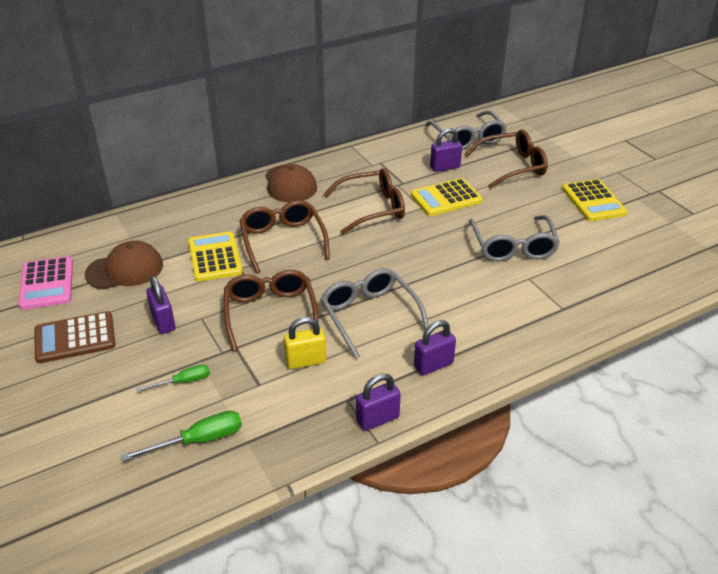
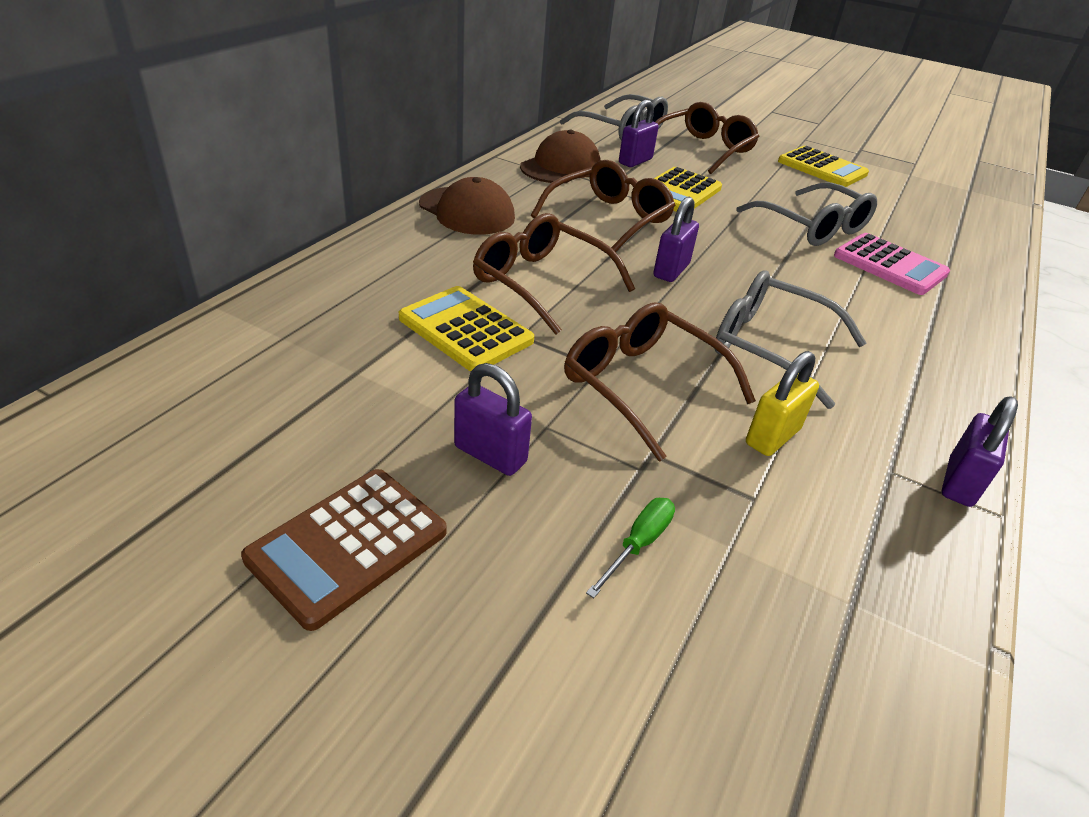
camera: 35 degrees left, 0 degrees up
(47, 283) = (182, 462): pink calculator -> pink calculator (889, 265)
(125, 270) = (327, 390): brown cap -> brown cap (561, 167)
(199, 440) = (784, 640): green screwdriver -> none
(433, 365) = (919, 384): purple padlock -> purple padlock (671, 270)

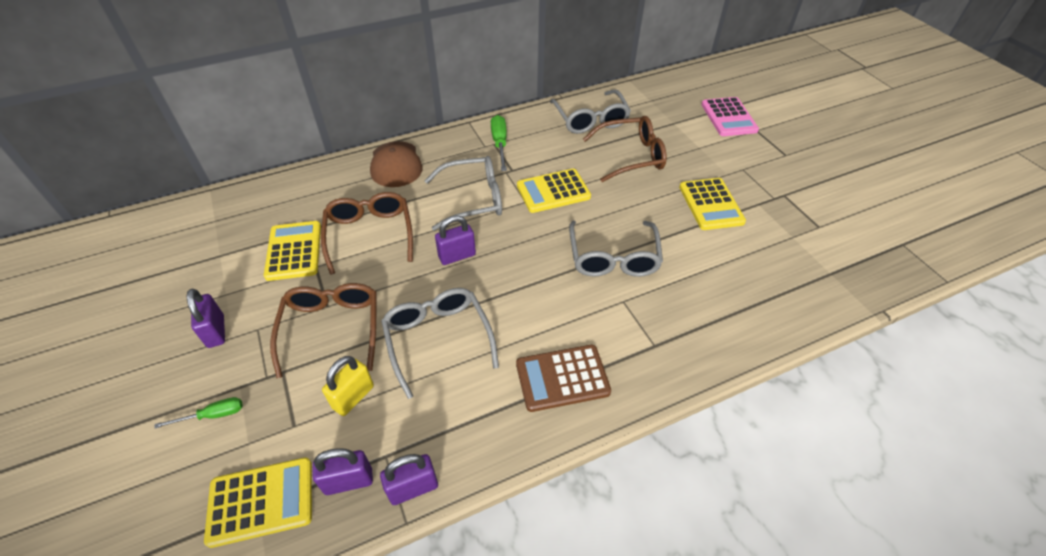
camera: 40 degrees right, 10 degrees up
(348, 545) = (117, 346): brown calculator -> brown calculator (562, 378)
(561, 167) = (500, 143): brown cap -> green screwdriver
(609, 219) = (473, 199): brown glasses -> grey glasses
(635, 161) = (560, 153): purple padlock -> purple padlock (348, 481)
(772, 436) = (353, 397): yellow padlock -> yellow padlock turned 45 degrees counterclockwise
(846, 594) = (261, 501): none -> yellow calculator
(889, 265) = (624, 315): pink calculator -> pink calculator (728, 117)

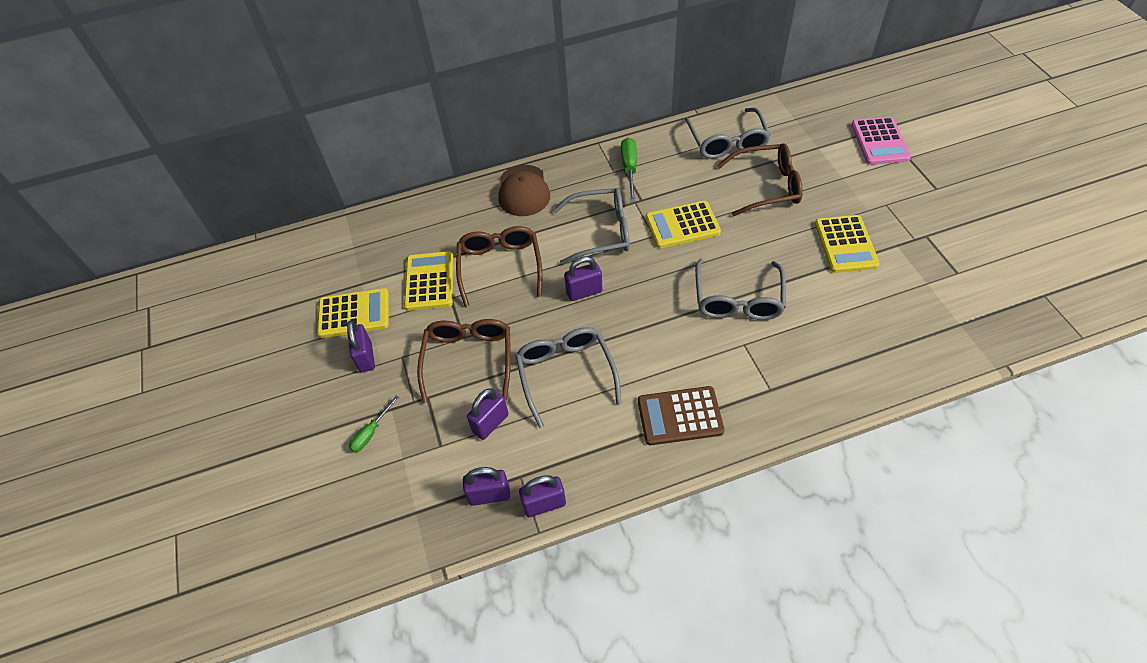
camera: 10 degrees right, 5 degrees up
(213, 415) = (371, 433): green screwdriver -> green screwdriver turned 135 degrees clockwise
(261, 501) = (418, 507): yellow calculator -> yellow calculator (354, 314)
(353, 397) = (490, 423): yellow padlock -> purple padlock

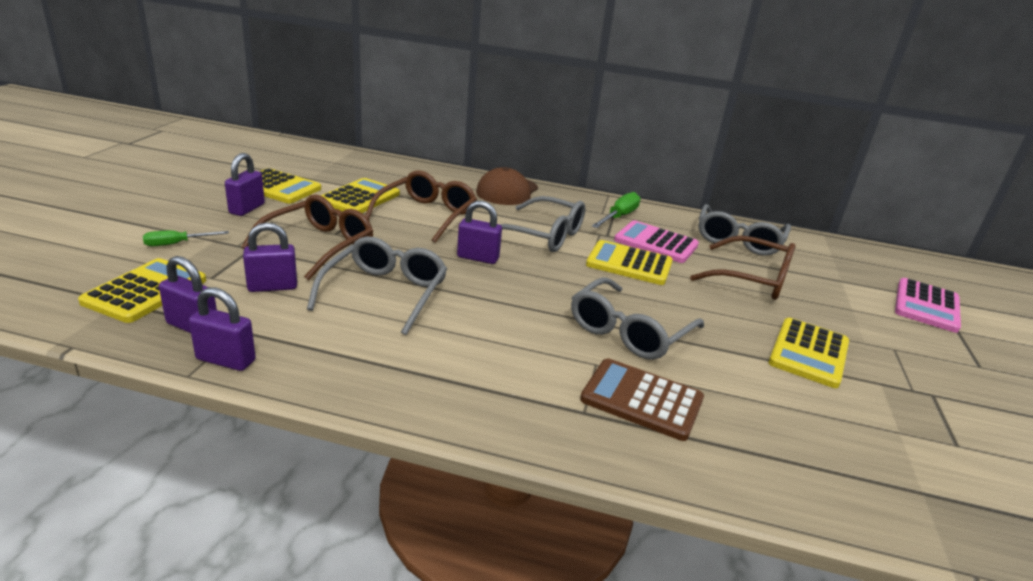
camera: 25 degrees right, 25 degrees down
(417, 491) = (145, 291): none -> yellow calculator
(679, 186) = (656, 243): none -> pink calculator
(680, 416) = (453, 376): brown calculator -> brown calculator (642, 399)

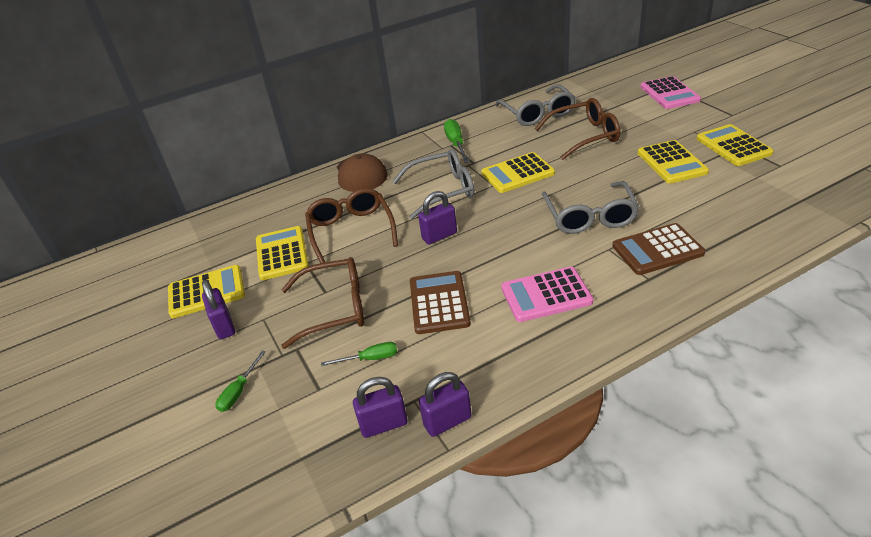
camera: 35 degrees left, 10 degrees up
(145, 291) = (301, 436): yellow calculator -> yellow calculator (733, 146)
(272, 287) = (370, 359): purple padlock -> green screwdriver
(319, 246) = (335, 309): brown glasses -> brown glasses turned 90 degrees clockwise
(385, 293) = (439, 303): grey glasses -> brown calculator
(656, 243) = (505, 148): pink calculator -> pink calculator (546, 295)

